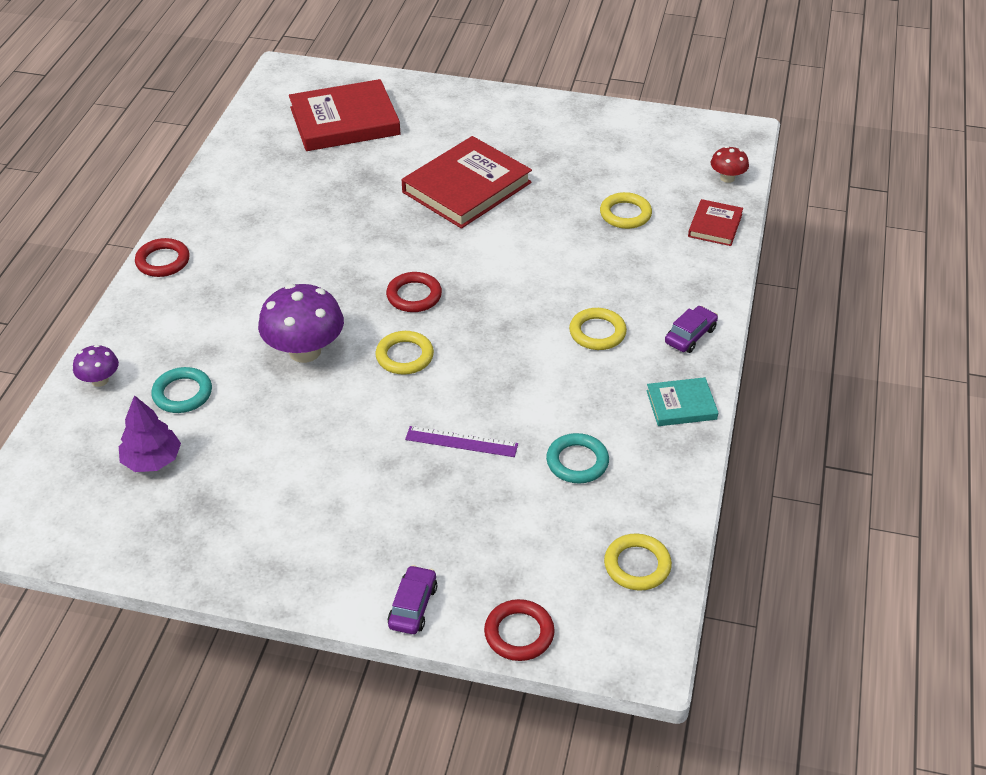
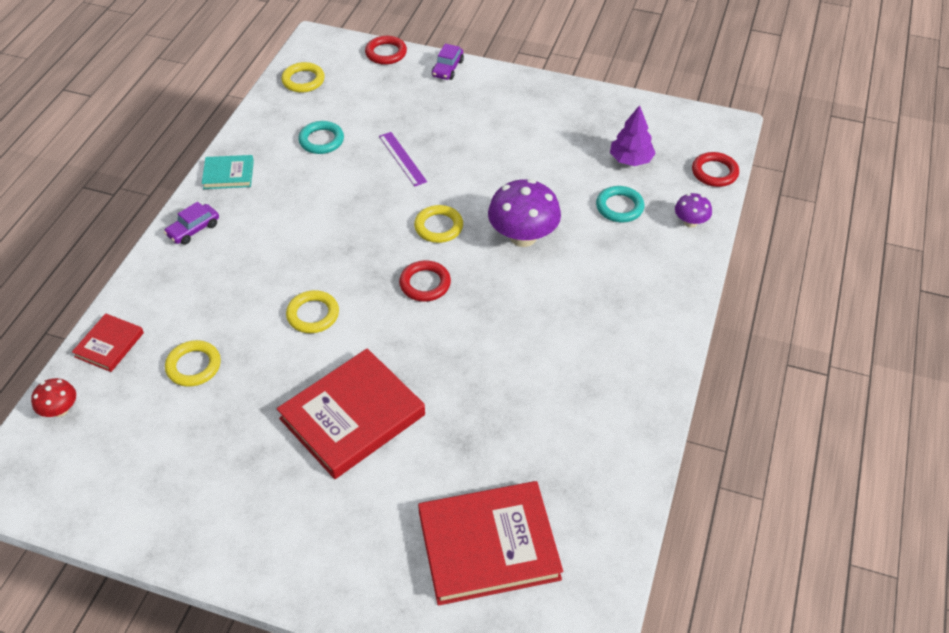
camera: 175 degrees left, 5 degrees up
(163, 261) = (669, 339): red ring -> red ring (714, 172)
(461, 441) = (402, 158): purple ruler -> purple ruler turned 45 degrees clockwise
(597, 332) = (271, 237): yellow ring -> yellow ring (313, 314)

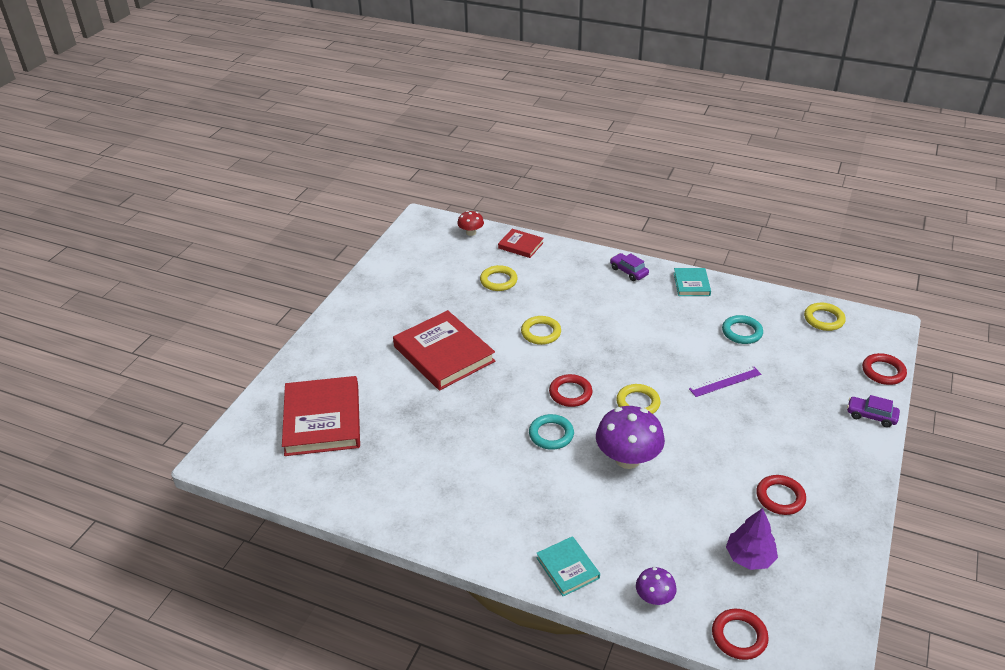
camera: 95 degrees right, 10 degrees down
(558, 135) = (780, 497): none -> red ring
(619, 207) = (673, 537): turquoise ring -> turquoise ring (551, 434)
(672, 282) = (567, 568): none -> turquoise book

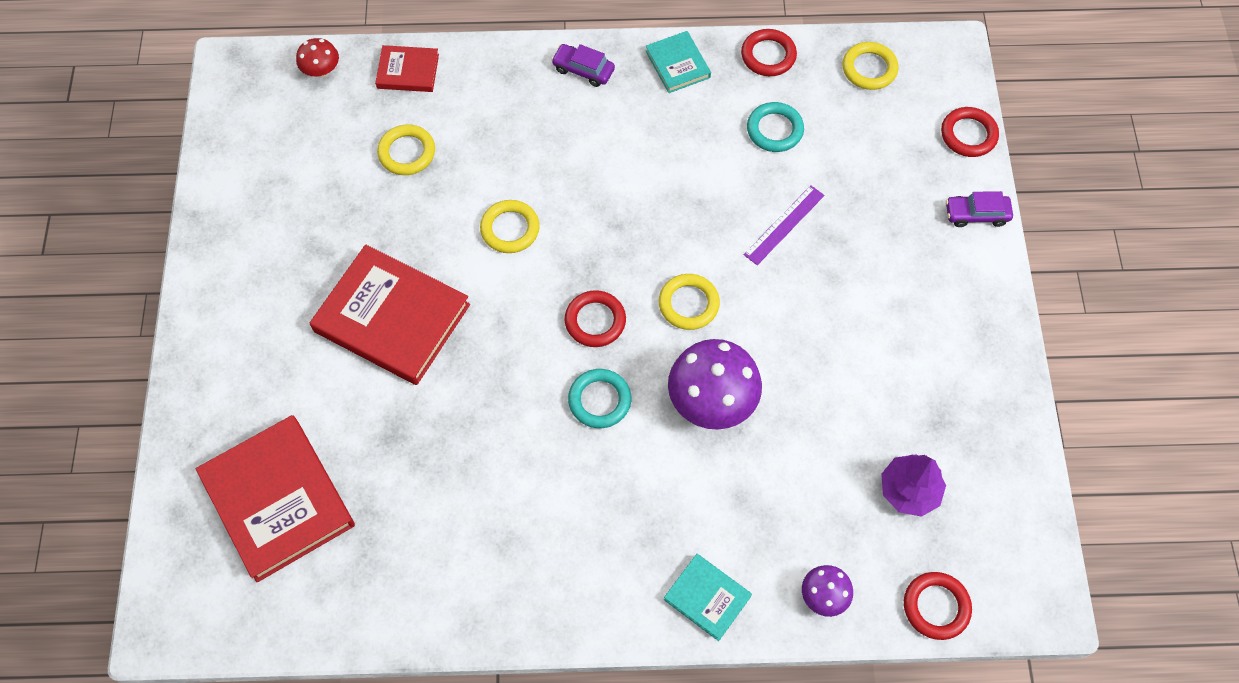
camera: 25 degrees left, 25 degrees up
(780, 497) = (913, 386): red ring -> red ring (768, 55)

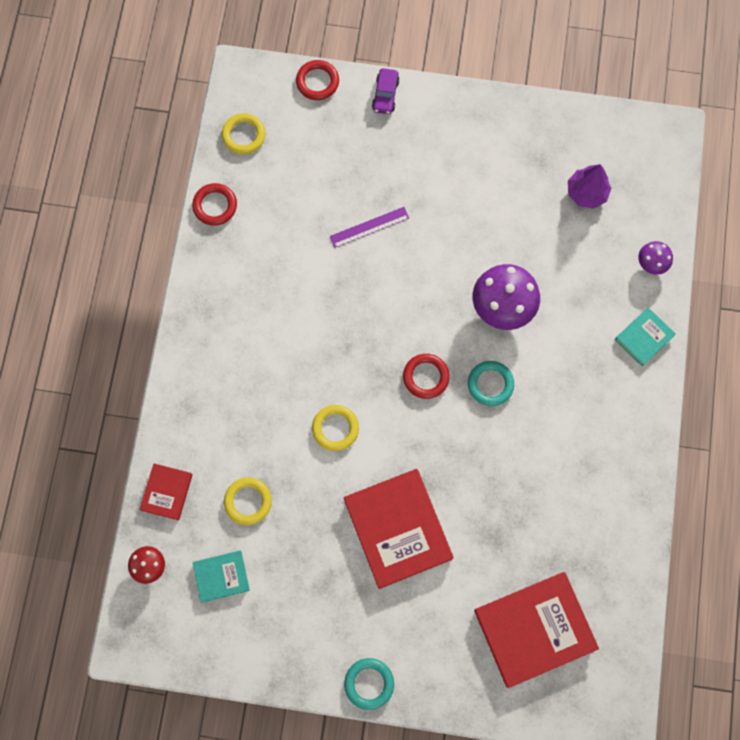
camera: 80 degrees left, 10 degrees up
(392, 318) = (397, 529): red book -> red book turned 60 degrees counterclockwise
(583, 70) = (197, 349): purple car -> none
(677, 64) = (208, 275): turquoise book -> turquoise book (221, 576)
(688, 304) = (423, 308): yellow ring -> none
(774, 130) = (285, 216): turquoise ring -> turquoise ring (369, 683)
(784, 225) = (369, 227): purple ruler -> purple ruler turned 75 degrees counterclockwise
(936, 607) = (666, 196): red ring -> none

